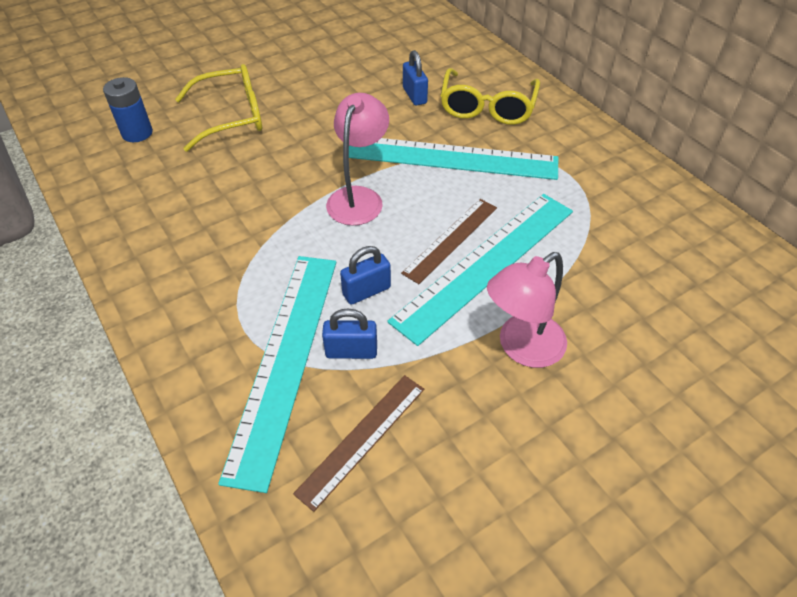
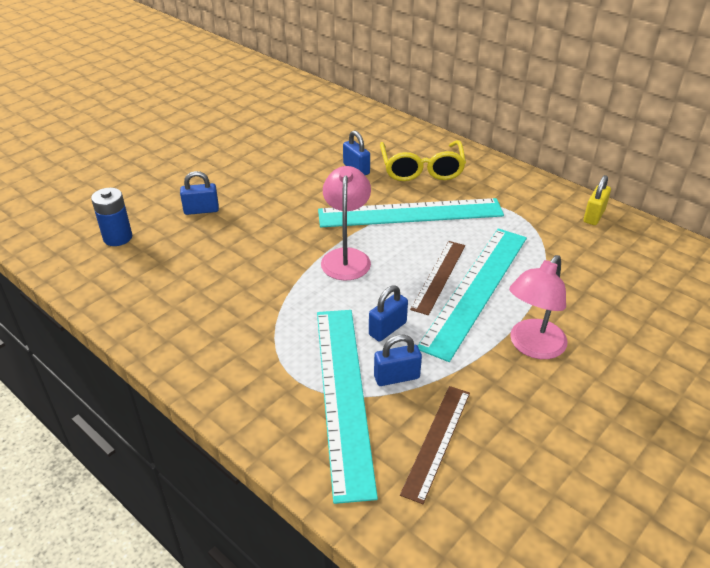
camera: 15 degrees left, 10 degrees down
(232, 117) = (201, 210): yellow glasses -> blue padlock
(667, 198) = (594, 216): none -> yellow padlock

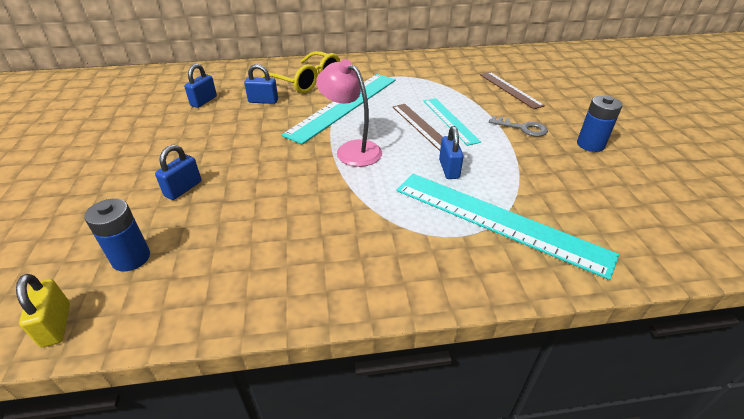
camera: 50 degrees left, 0 degrees up
(396, 377) = (501, 188): blue padlock -> blue padlock (204, 101)
(436, 441) = (578, 202): brown ruler -> brown ruler (510, 89)
(476, 289) = (450, 120): turquoise ruler -> turquoise ruler, size x0.57
(532, 347) = (522, 128): pink lamp -> grey key
(569, 414) = (590, 144): none -> blue battery
(594, 216) = (434, 59): yellow padlock -> yellow padlock (56, 325)

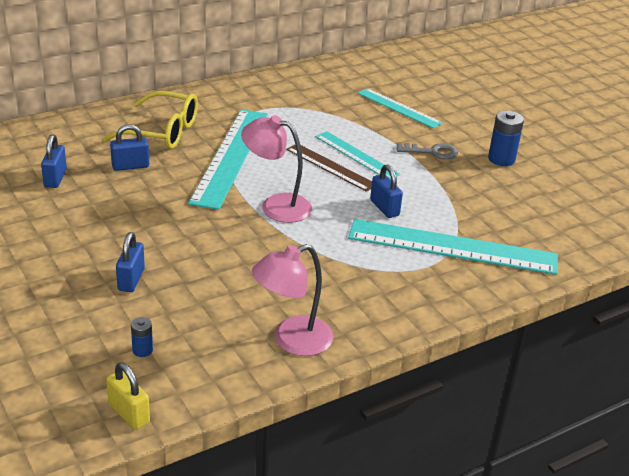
camera: 25 degrees left, 5 degrees down
(131, 258) = (142, 350): blue battery -> blue battery, size x0.55
(269, 285) = (292, 341): none -> pink lamp
(510, 89) = (399, 108): brown ruler -> turquoise ruler

